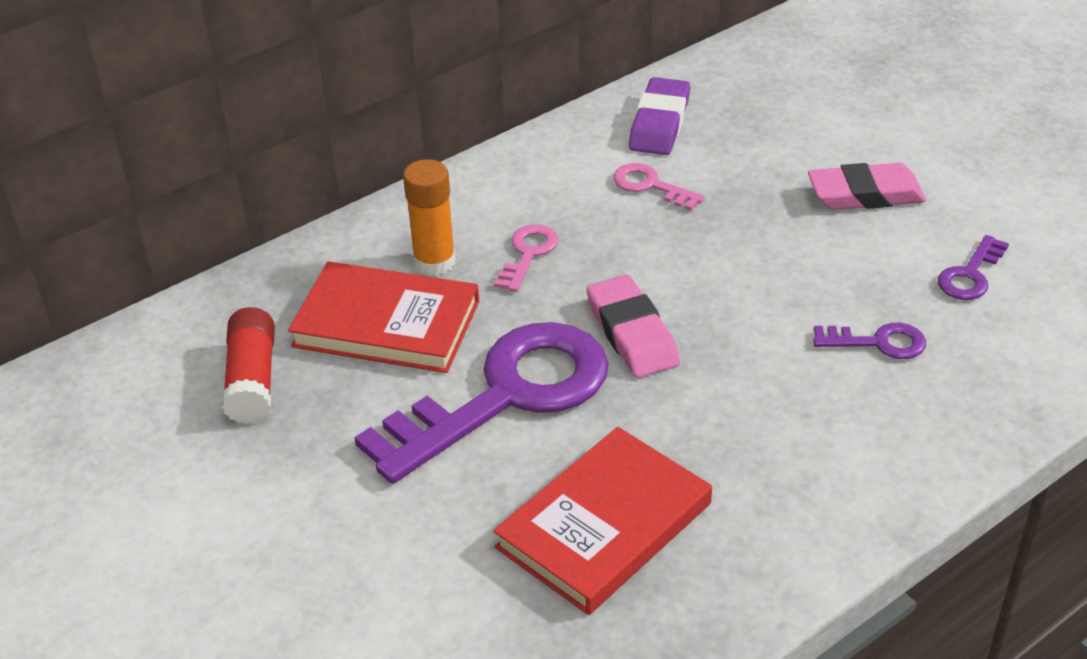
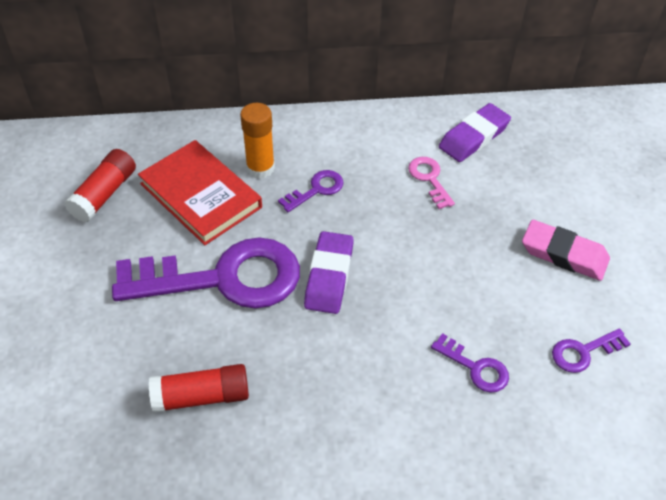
camera: 30 degrees right, 10 degrees up
(528, 254) = (316, 190): pink key -> purple key
(604, 525) = (201, 396): red book -> red glue stick
(632, 333) = (329, 276): pink eraser -> purple eraser

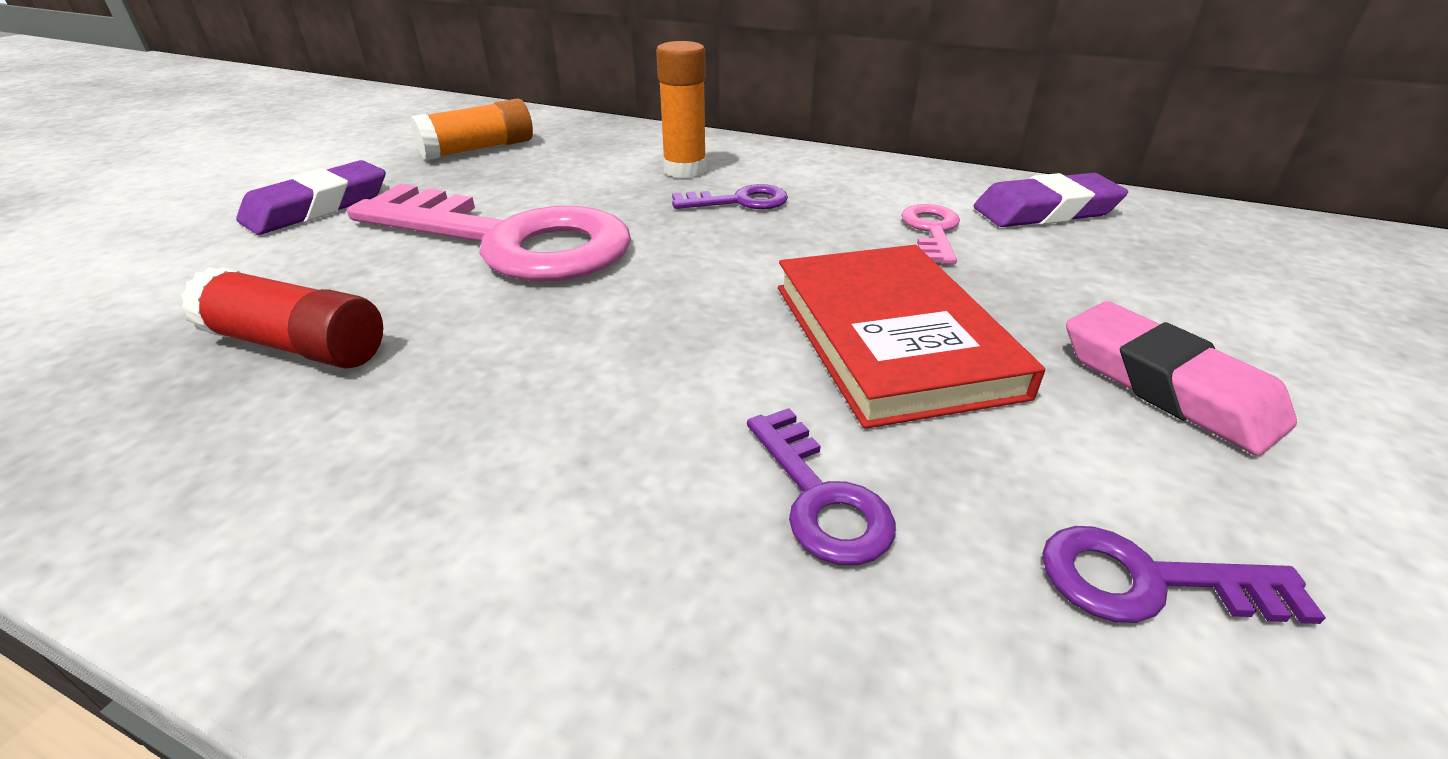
camera: 30 degrees right, 15 degrees down
(104, 194) = (478, 149): red glue stick -> orange glue stick
(200, 195) = (582, 173): red book -> red book (891, 338)
(223, 278) = (509, 241): purple key -> pink key
(329, 276) = (661, 281): purple eraser -> purple eraser (318, 207)

